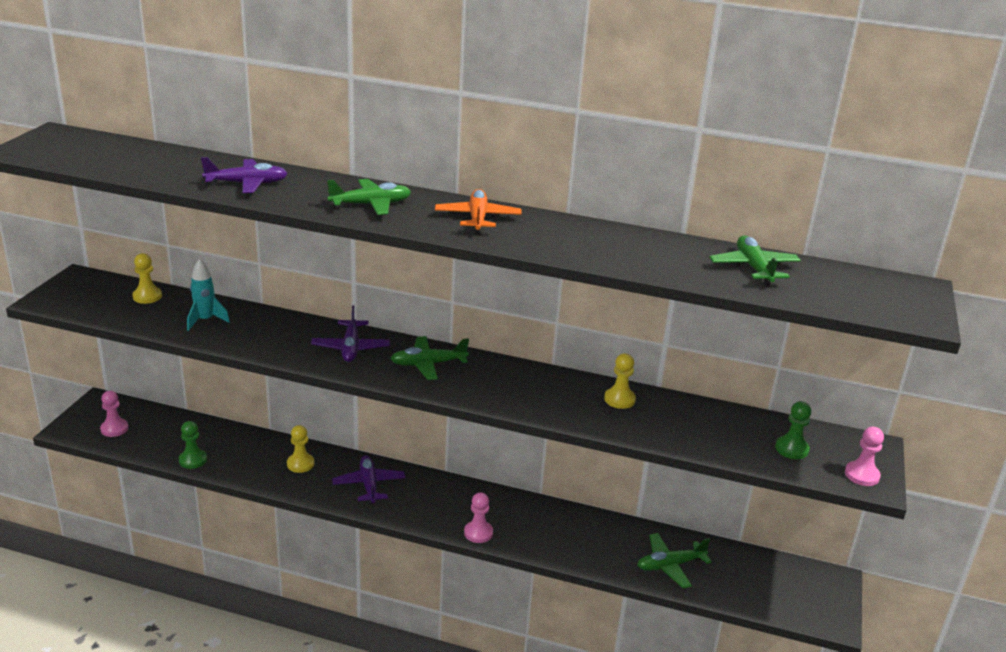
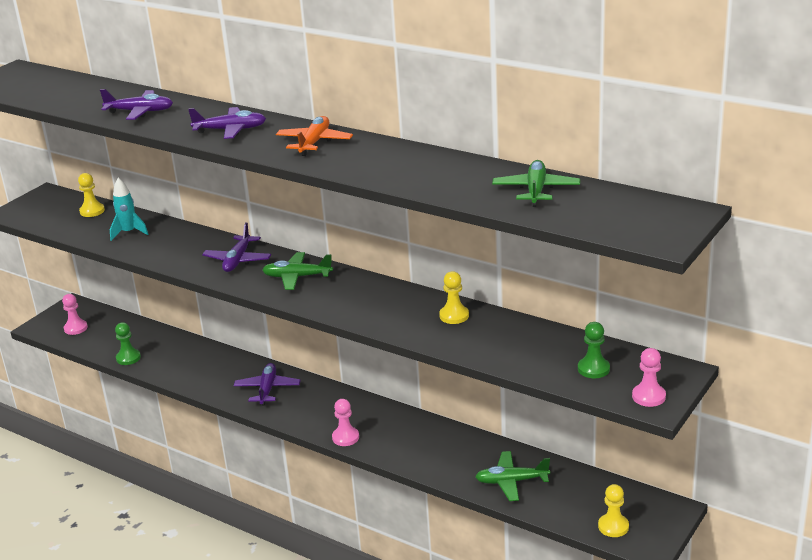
camera: 20 degrees right, 0 degrees up
(300, 464) = (216, 367): yellow pawn -> yellow pawn (613, 526)
(370, 205) = (230, 130): green plane -> purple plane

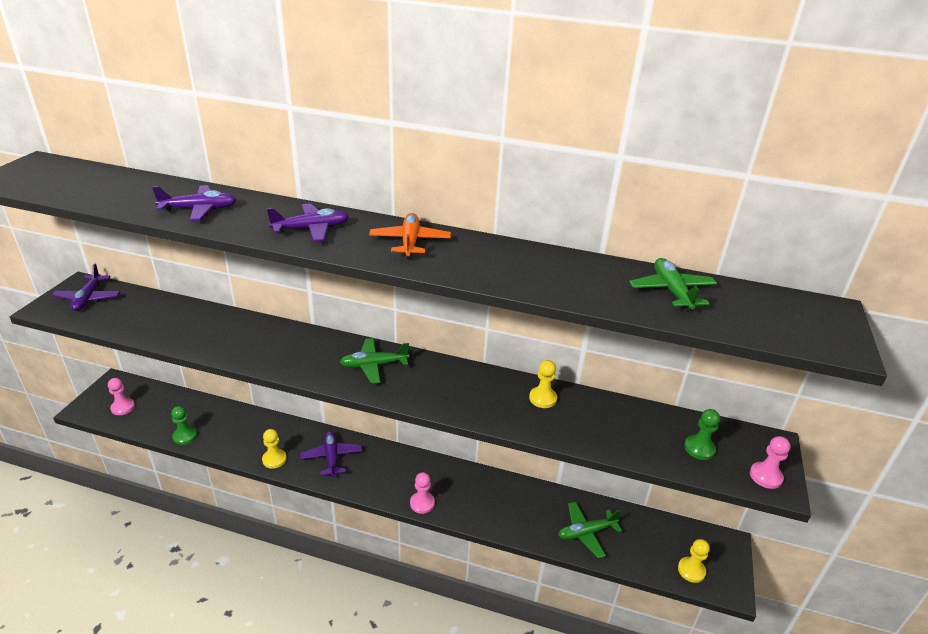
camera: 20 degrees left, 5 degrees up
(92, 211) = (136, 302): yellow pawn -> yellow pawn (274, 459)
(129, 232) = (182, 325): turquoise rocket -> none
(238, 260) = (307, 350): purple plane -> purple plane (88, 298)

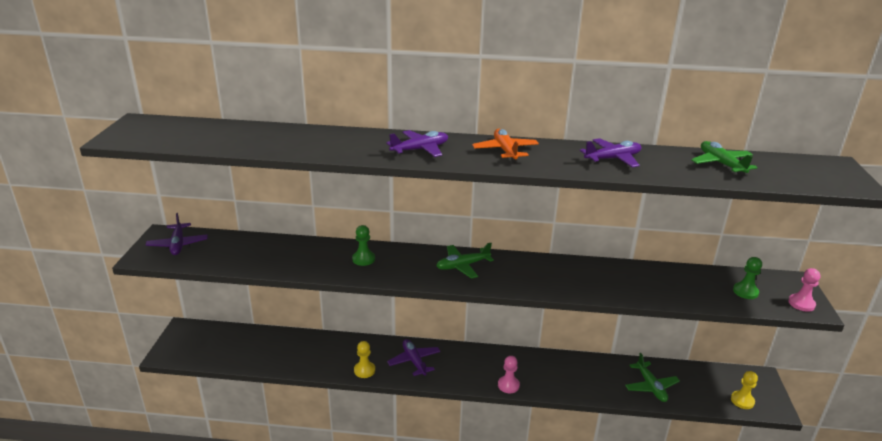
camera: 10 degrees left, 5 degrees down
(123, 407) = (202, 348): pink pawn -> none
(185, 436) = (273, 363): green pawn -> green pawn (363, 259)
(199, 210) = (315, 144): purple plane -> purple plane (612, 159)
(542, 398) = (611, 272): yellow pawn -> none
(586, 533) = (650, 386): green plane -> green plane turned 75 degrees counterclockwise

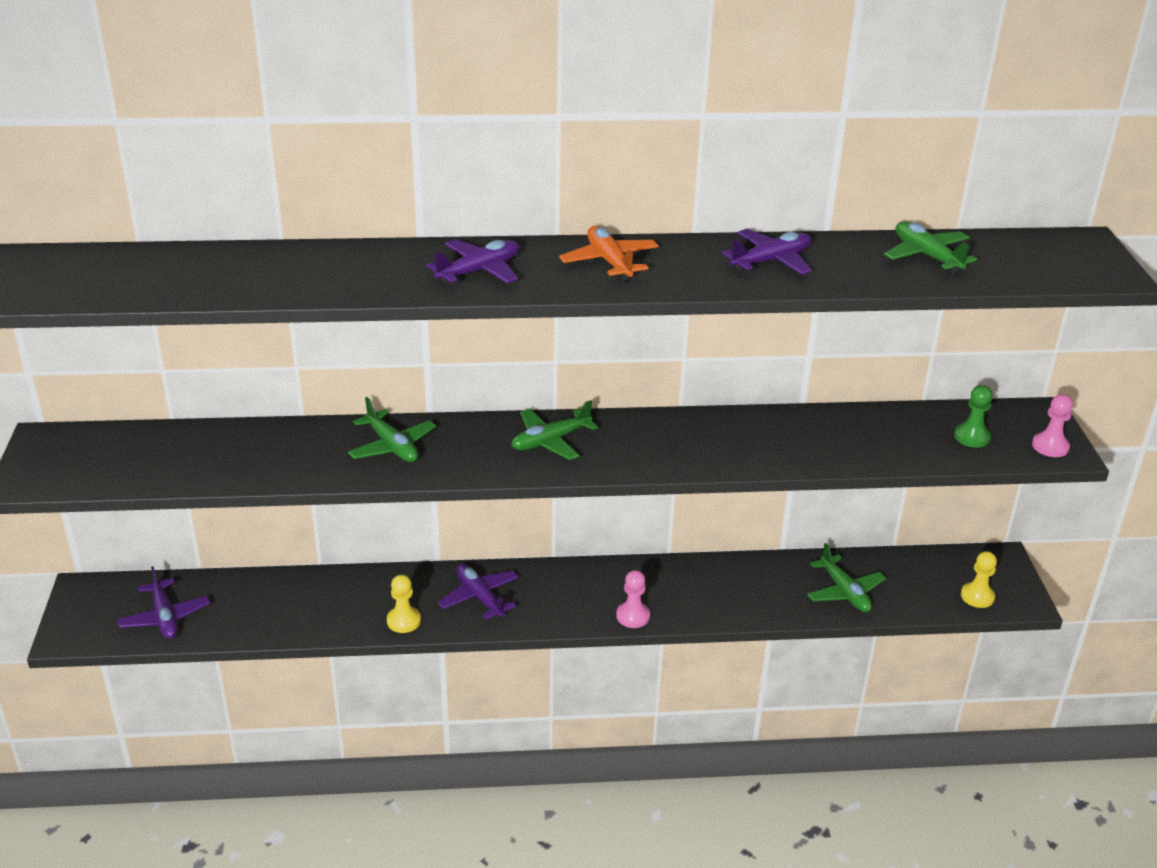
camera: 10 degrees left, 5 degrees up
(178, 244) = (77, 453): purple plane -> purple plane (165, 617)
(363, 259) = (392, 446): green pawn -> green plane

